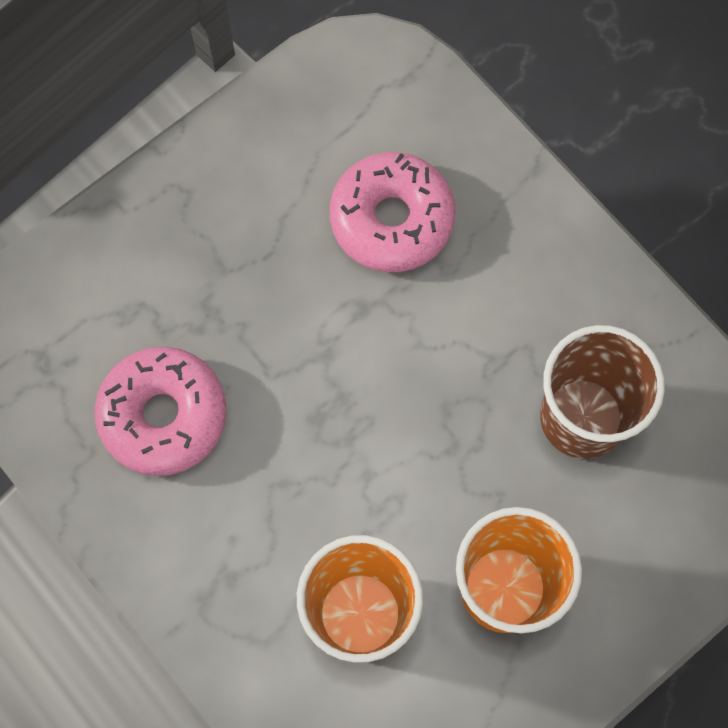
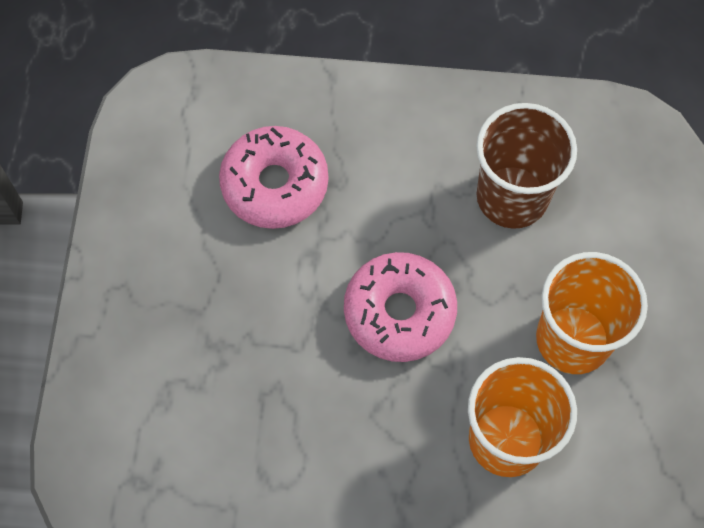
camera: 45 degrees left, 5 degrees down
(163, 416) = (256, 439): pink donut -> pink donut (399, 312)

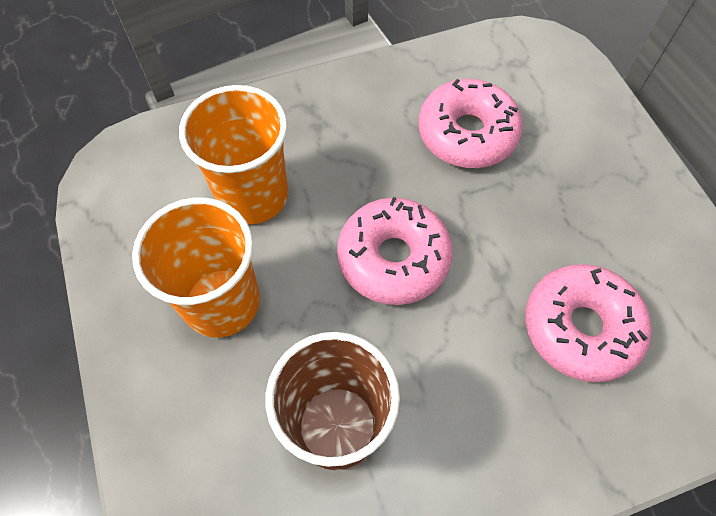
camera: 155 degrees right, 5 degrees down
(253, 413) = (467, 134): none -> pink donut

